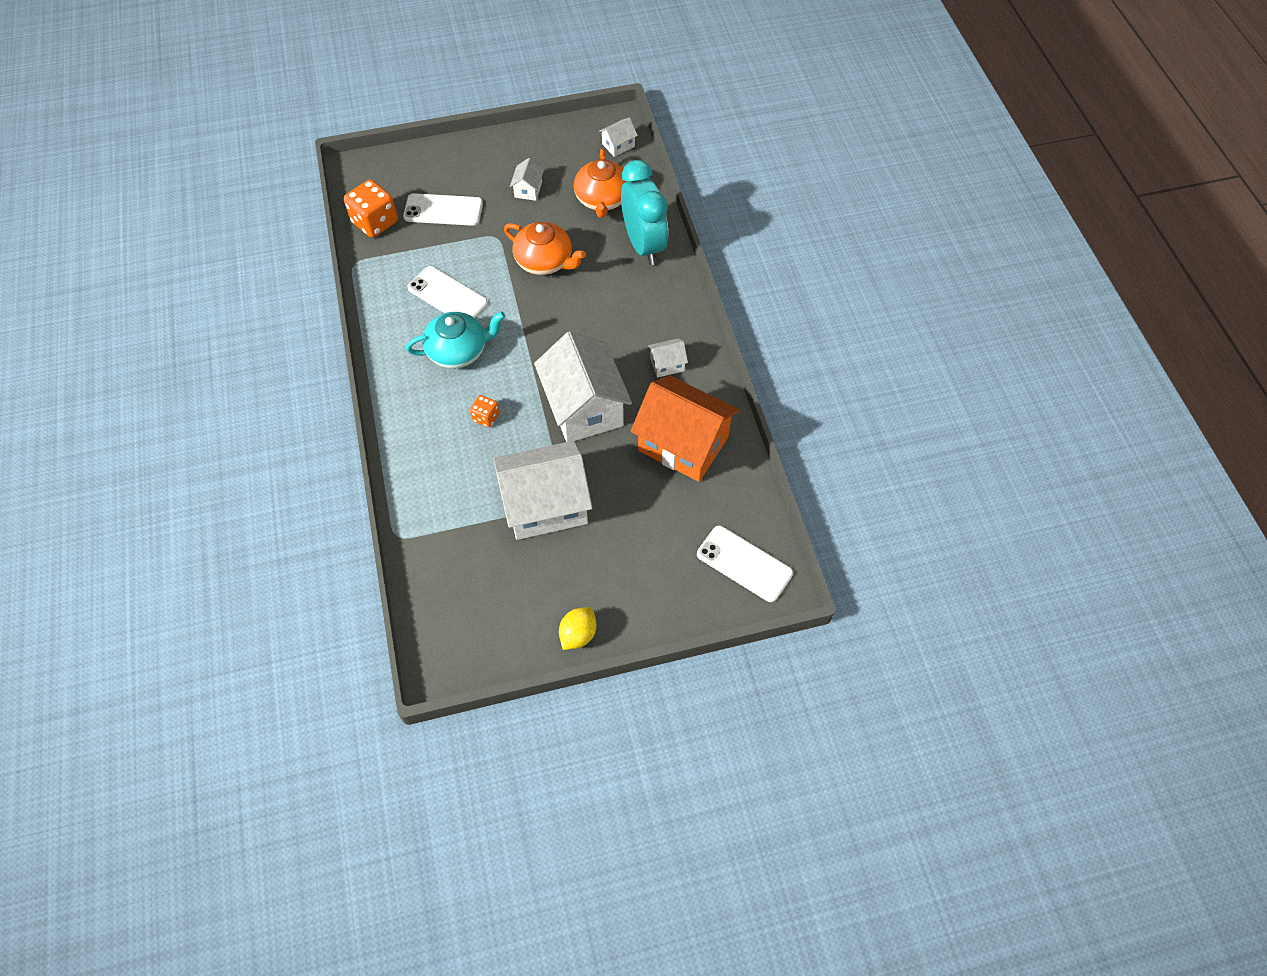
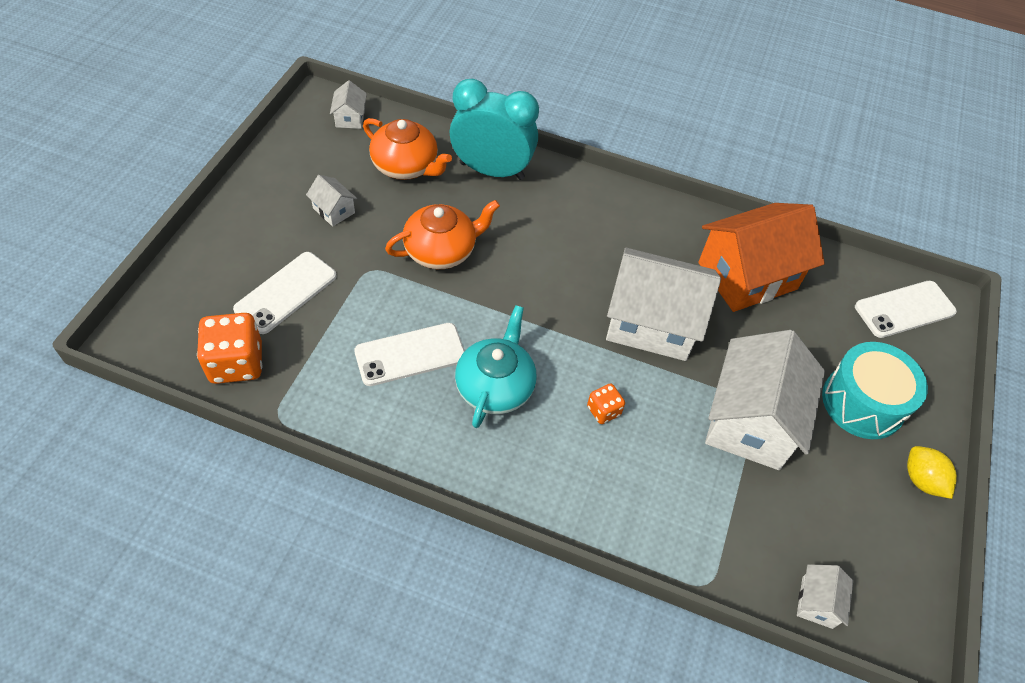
camera: 60 degrees left, 5 degrees down
(620, 569) = (862, 402): none -> turquoise drum
(667, 364) = (647, 235): white house -> white house (817, 602)

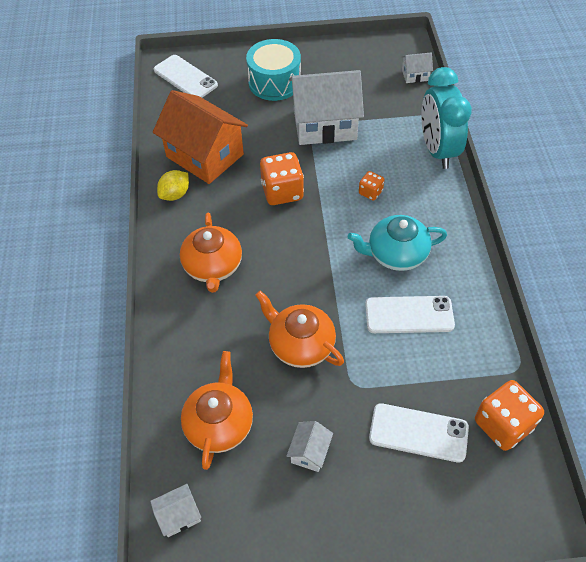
camera: 110 degrees left, 0 degrees up
(410, 354) = (409, 315): white phone -> white phone turned 45 degrees counterclockwise
(492, 171) = (186, 352): turquoise clock -> turquoise clock (437, 150)
(578, 223) = (213, 266): none -> orange teapot
(651, 323) = (282, 192): white house -> orange dice
(921, 480) = (311, 52): yellow lemon -> yellow lemon (175, 194)

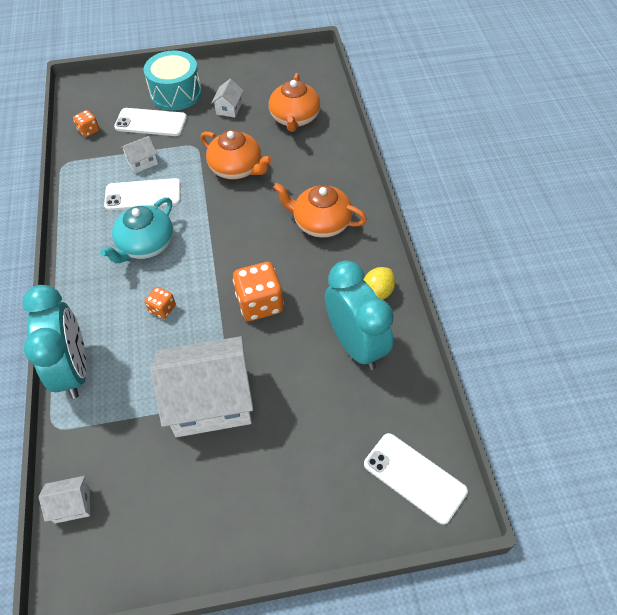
camera: 175 degrees right, 0 degrees up
(179, 515) = (313, 75): white house -> white house (142, 162)
(205, 155) = (356, 345): orange house -> turquoise clock
(213, 266) = (321, 223): orange teapot -> orange teapot turned 60 degrees counterclockwise
(274, 82) = (281, 476): turquoise drum -> turquoise drum (176, 93)
(396, 254) = (145, 245): turquoise teapot -> turquoise teapot turned 135 degrees clockwise
(503, 424) = (89, 130): orange dice -> orange dice, size x0.53

